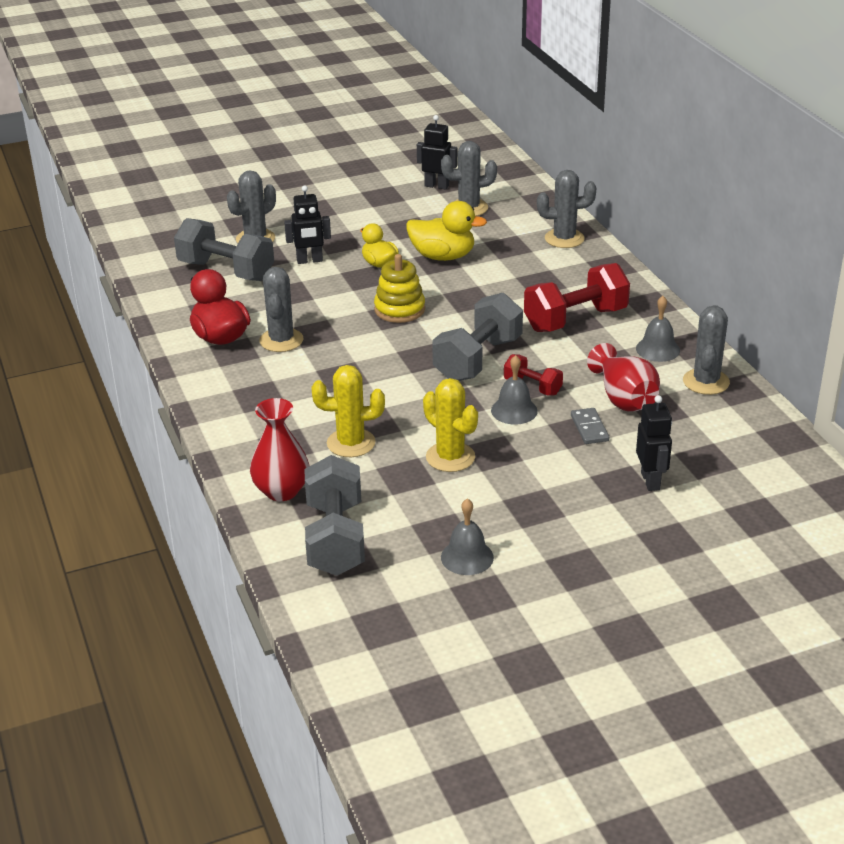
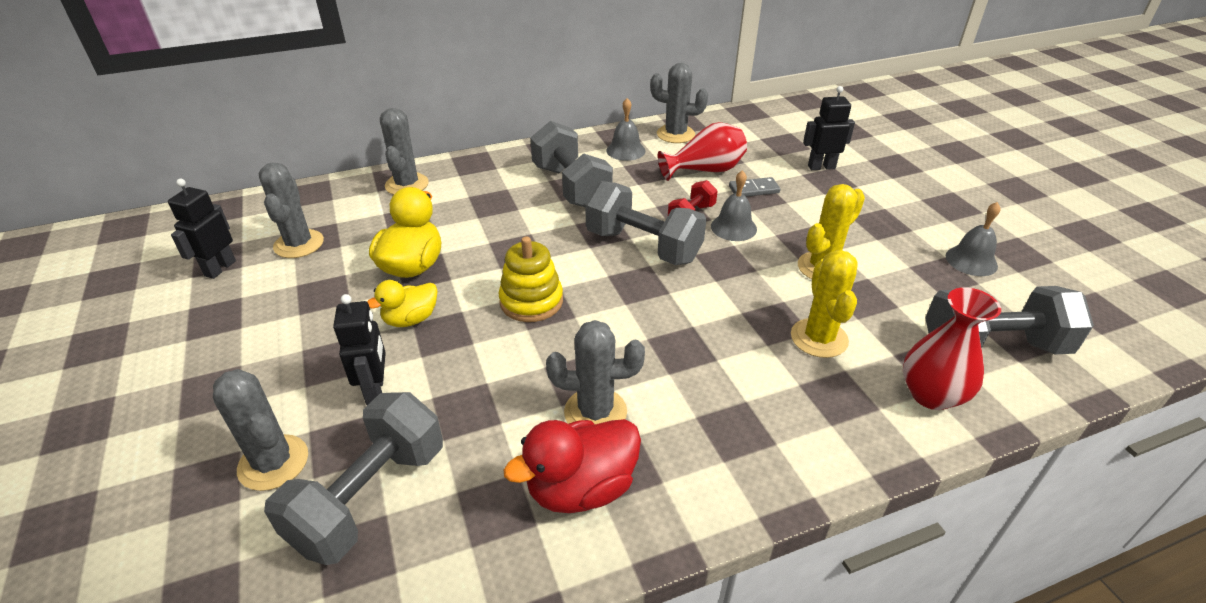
camera: 90 degrees left, 5 degrees up
(575, 320) = (571, 187): red dumbbell -> grey dumbbell

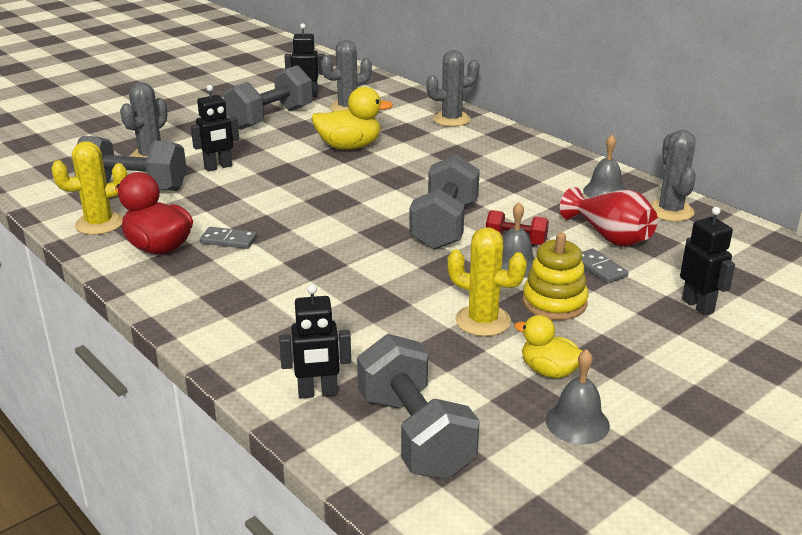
camera: 70 degrees right, 10 degrees down
(411, 319) = (291, 160): yellow duck -> yellow duck (549, 371)
(531, 301) = (336, 195): yellow stacking toy -> yellow stacking toy (554, 302)
(571, 187) = (511, 179): grey dumbbell -> grey dumbbell (270, 118)
(595, 412) = (228, 240): grey cactus -> grey domino
(819, 338) = (366, 326): yellow cactus -> yellow cactus (99, 224)
(931, 395) = (318, 393): red vase -> black robot

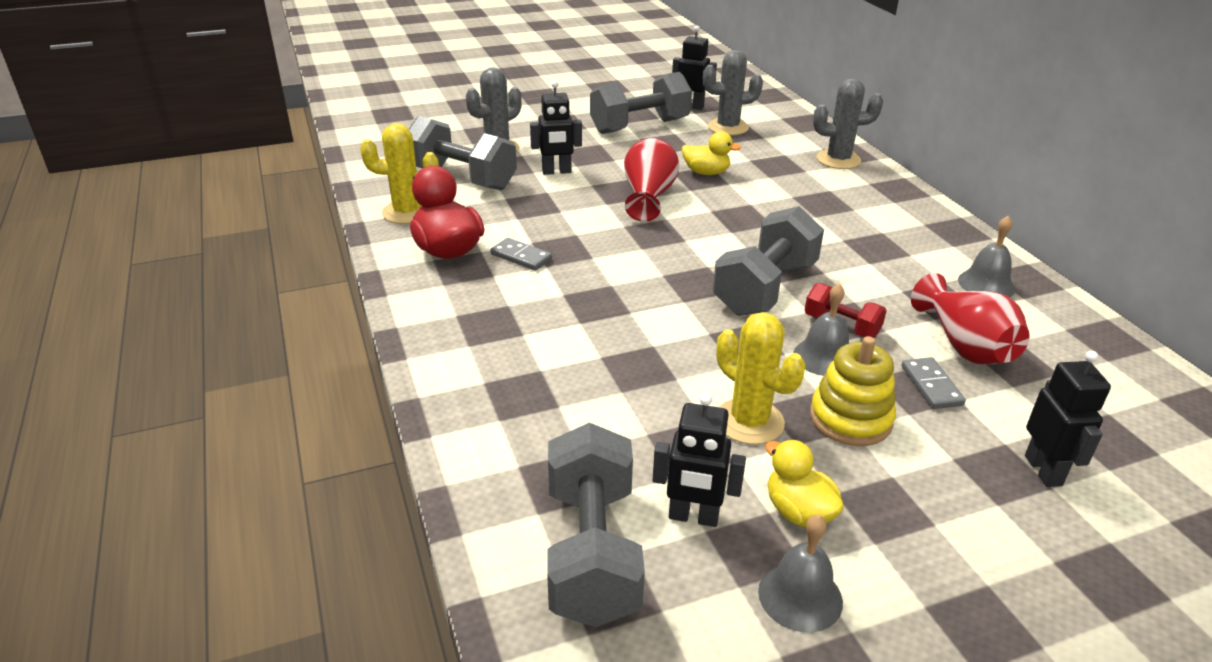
camera: 20 degrees right, 5 degrees up
(311, 174) = (648, 197): none -> red vase
(318, 393) = (513, 465): black robot -> black robot (693, 517)
(349, 147) = (706, 172): yellow duck -> yellow duck, size x0.64
(670, 211) = (1063, 328): grey cactus -> none

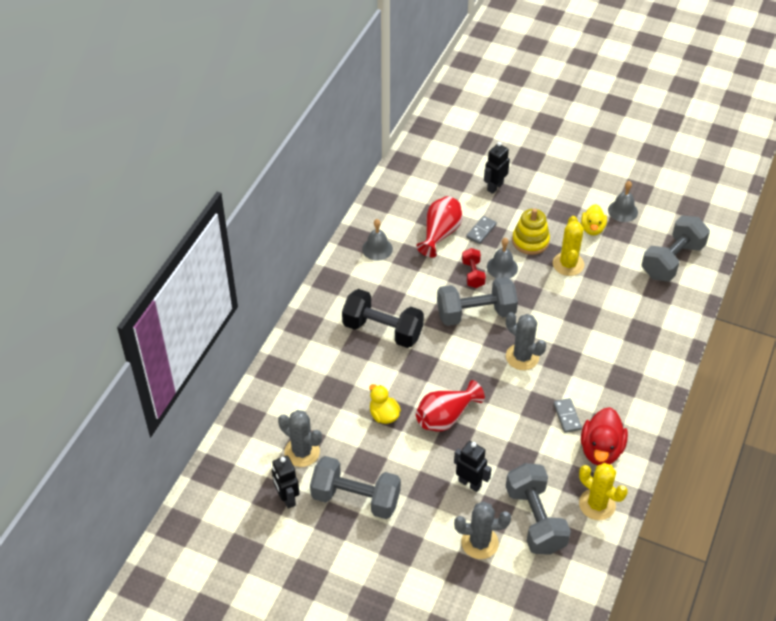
camera: 135 degrees left, 15 degrees up
(693, 517) = (628, 249): black robot -> none
(825, 222) = (382, 330): none -> black dumbbell
(838, 160) = (292, 369): grey cactus -> grey cactus (522, 357)

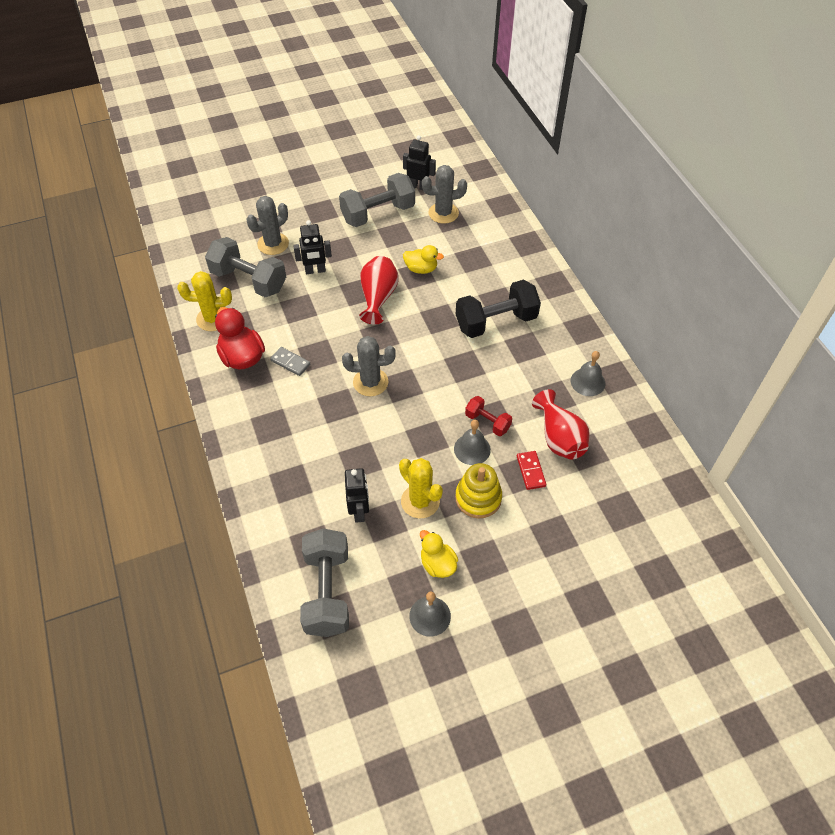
camera: 135 degrees right, 5 degrees up
(475, 313) = (445, 389): grey dumbbell -> none
(481, 231) = (531, 471): grey domino -> red domino
(495, 187) = (577, 533): black robot -> black robot (359, 511)

